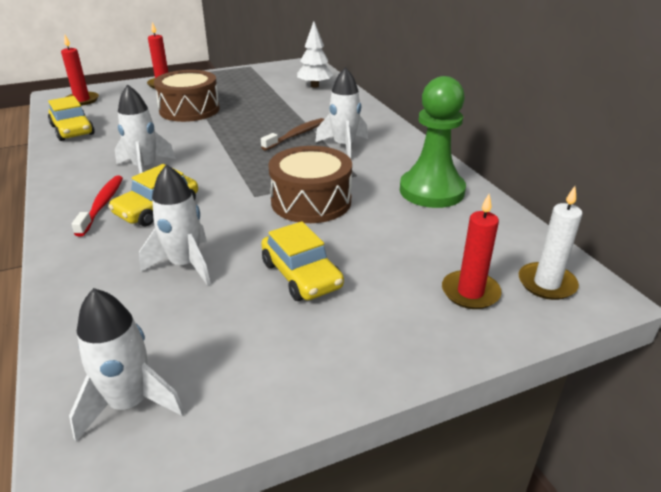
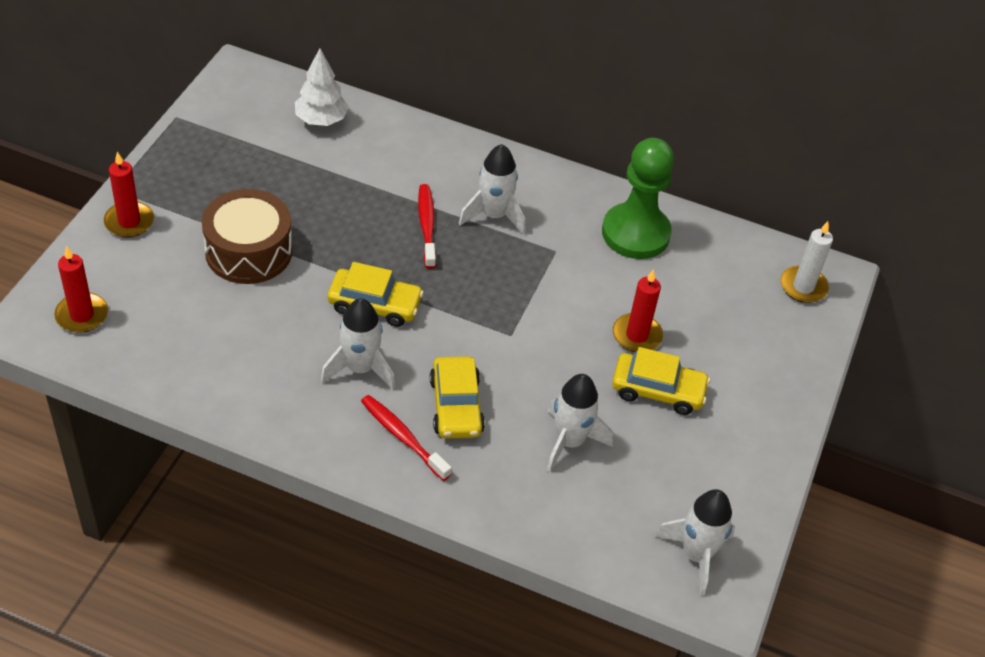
camera: 50 degrees left, 15 degrees up
(73, 130) = (177, 369): yellow car -> yellow car (375, 304)
(296, 135) = (427, 225): brown toothbrush -> red toothbrush
(311, 201) = (564, 310): brown drum -> none
(470, 292) = (771, 328): red candle -> red candle (637, 335)

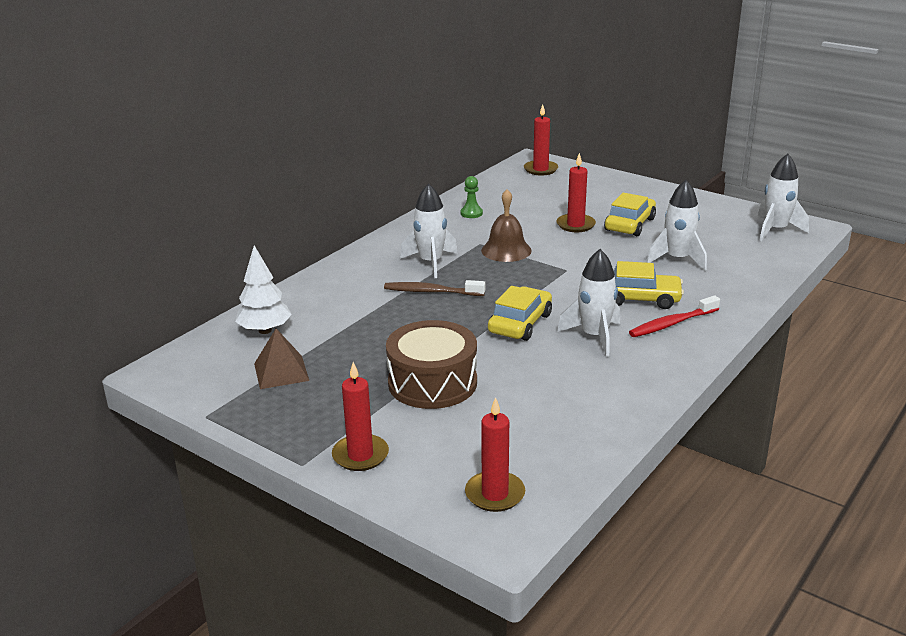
camera: 70 degrees left, 20 degrees down
(251, 146) = (281, 372): none -> brown pyramid
(427, 225) = (431, 292): red toothbrush -> brown toothbrush
(544, 276) = (506, 250): none -> brown bell
(635, 233) = (471, 213): green pawn -> green pawn, size x0.41
(803, 287) = (540, 169): white candle -> red candle

